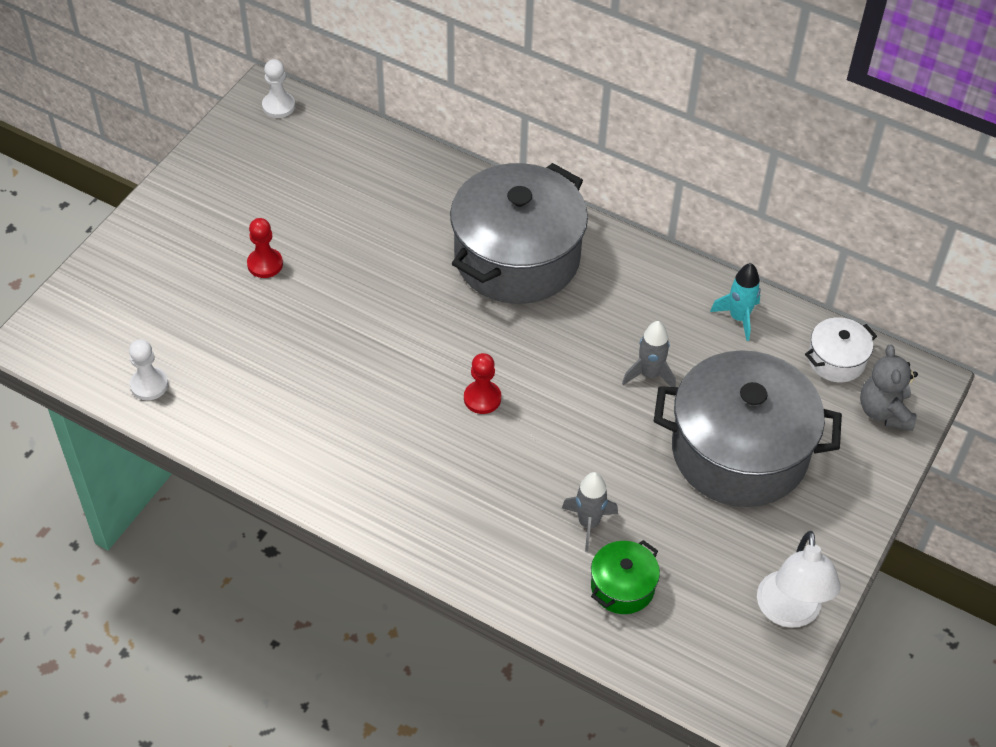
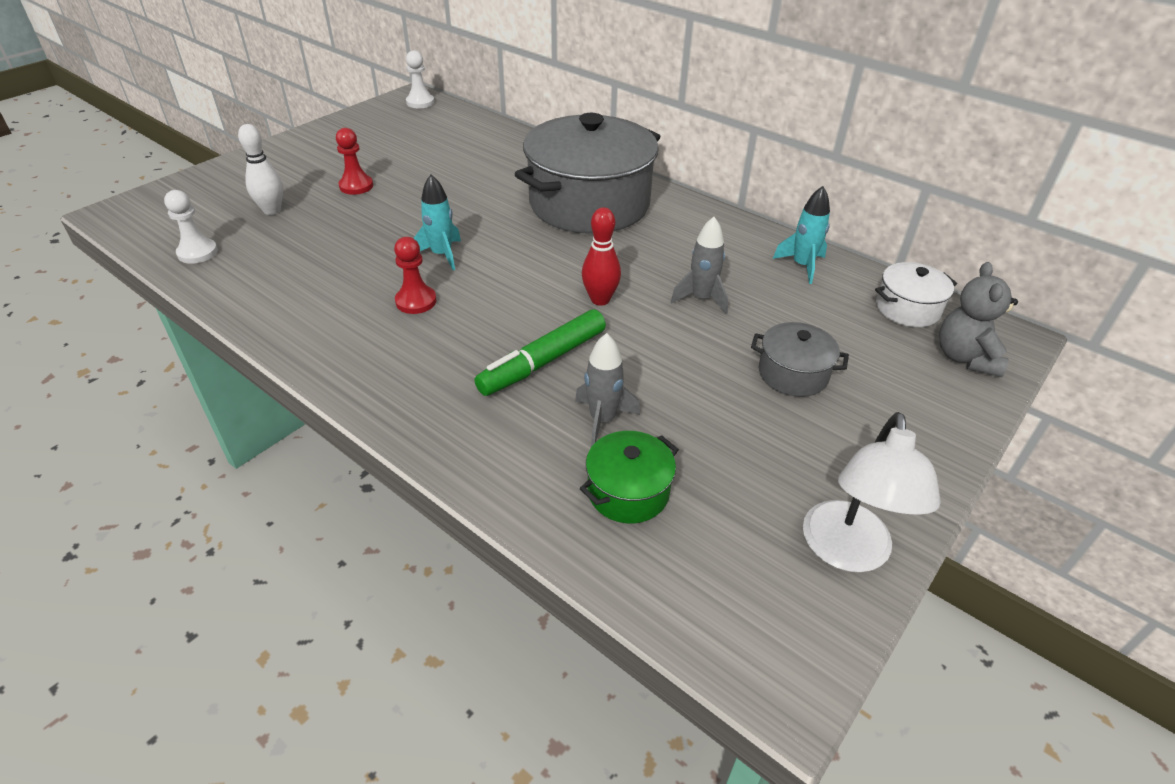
camera: 10 degrees right, 10 degrees down
(193, 314) = (272, 210): none -> white bowling pin
(391, 353) = (441, 255): none -> turquoise rocket
(482, 398) = (519, 298): red pawn -> red pawn (416, 301)
(524, 470) = (543, 362): none -> green marker
(557, 389) = (600, 299): none -> red bowling pin
(739, 451) = (793, 374): grey pot -> grey pot, size x0.44

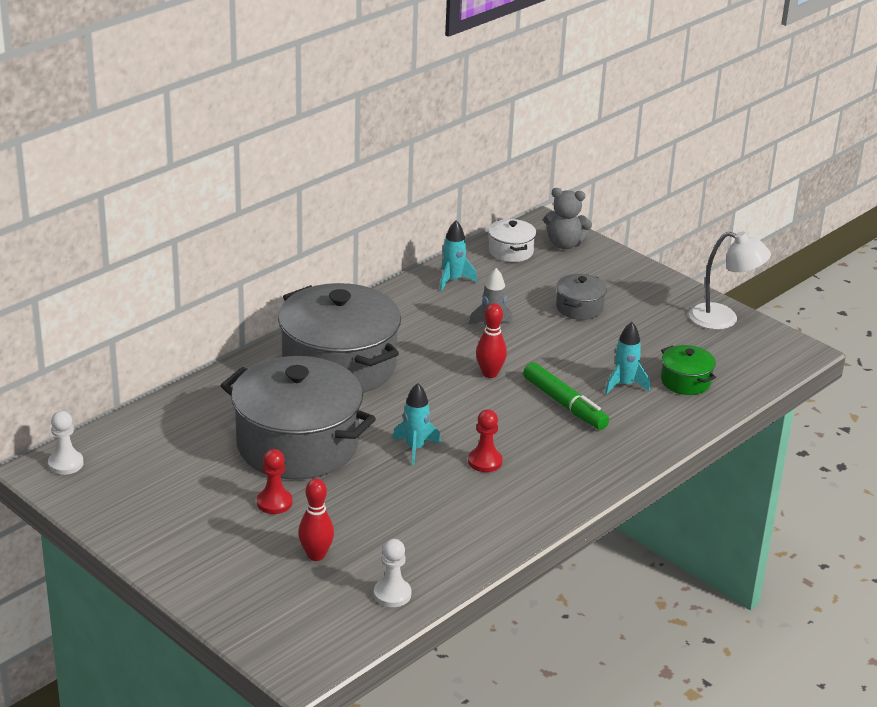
camera: 85 degrees left, 10 degrees down
(272, 210) = (316, 555): white bowling pin -> red bowling pin
(447, 191) = (297, 445): none -> grey pot
(602, 420) = (624, 385): grey rocket -> turquoise rocket

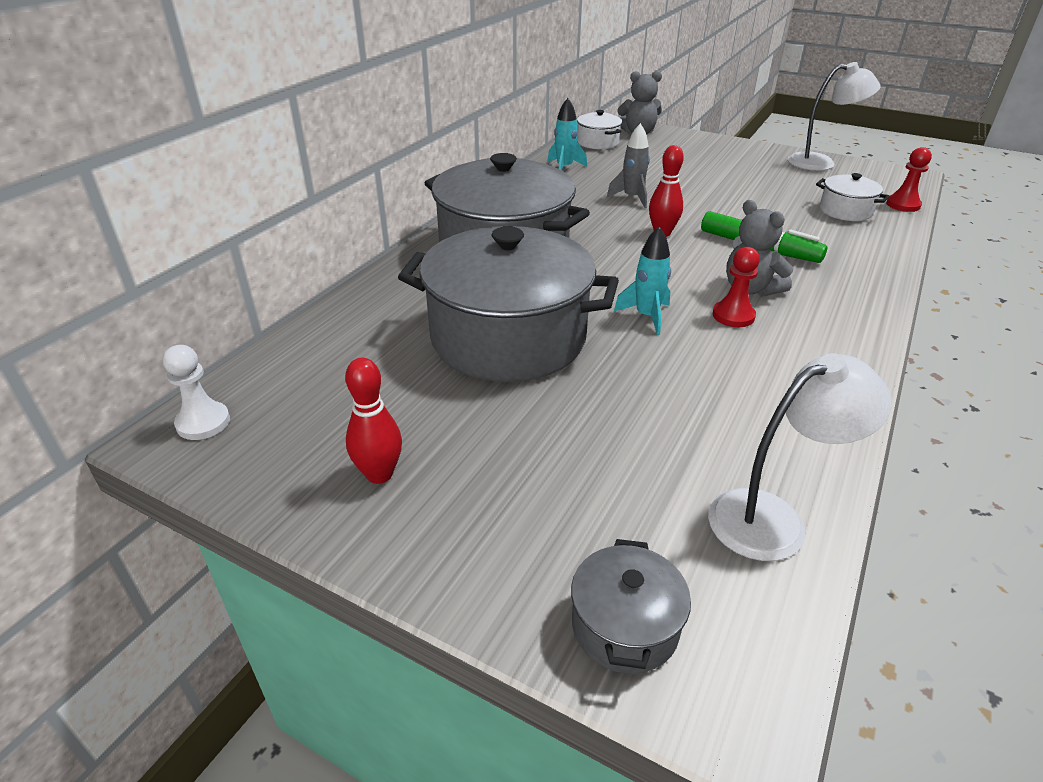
camera: 15 degrees left, 5 degrees up
(274, 502) = (522, 416): red pawn -> red pawn (903, 205)
(316, 555) = (625, 480): red bowling pin -> red bowling pin (379, 474)
(392, 594) = (773, 518): white pawn -> white lamp
(520, 442) = (750, 289): none -> grey teddy bear
(579, 308) = (694, 172): grey pot -> grey pot (625, 626)
(624, 385) = (795, 222): turquoise rocket -> none
(685, 381) = (845, 211): green pot -> white pot

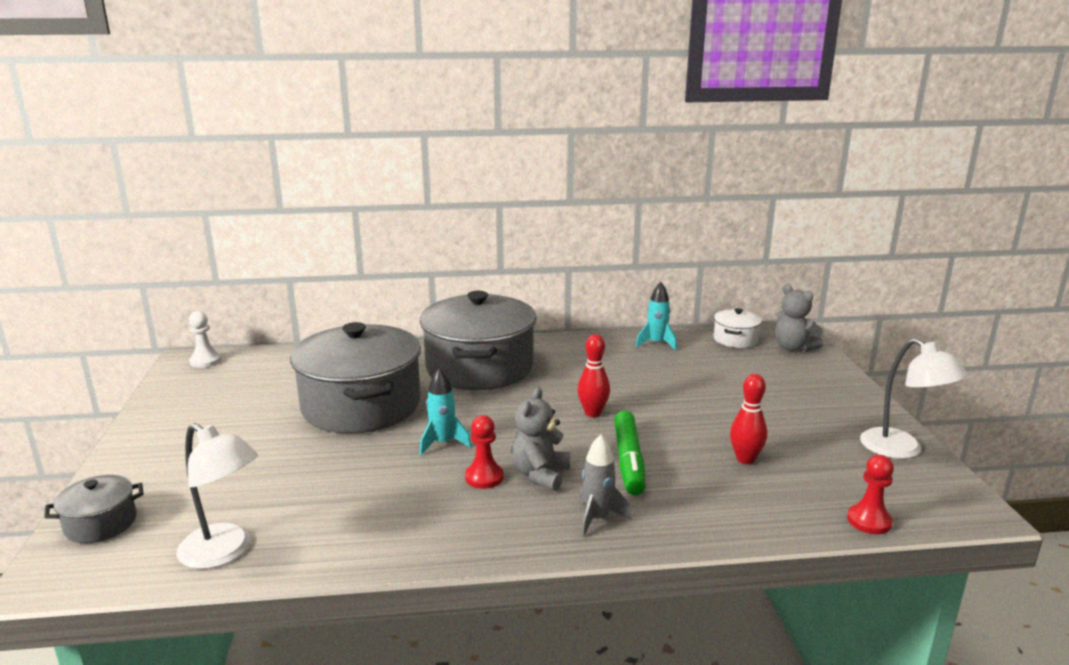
camera: 55 degrees right, 15 degrees down
(379, 474) = (191, 417): red bowling pin -> red bowling pin (745, 459)
(632, 198) = (642, 384): grey rocket -> grey rocket (597, 518)
(845, 211) = (788, 488): white pot -> none

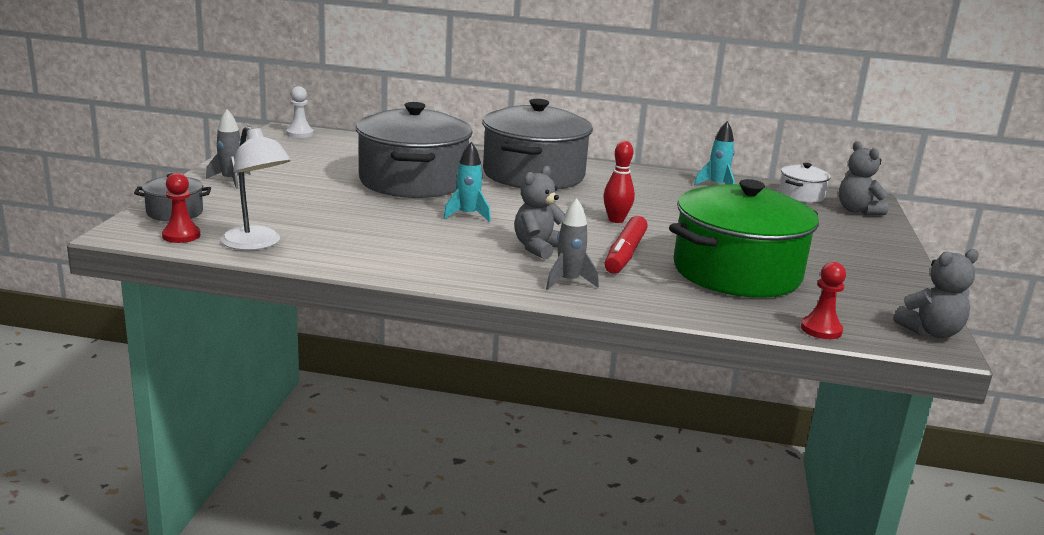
camera: 15 degrees right, 0 degrees up
(152, 452) = (231, 180): none -> grey rocket
(484, 477) = (488, 241): red pawn -> red pawn (181, 236)
(628, 461) = (625, 254): green marker -> red marker
(745, 459) = (736, 272): red bowling pin -> green pot
(901, 450) = (902, 294): white lamp -> none
(959, 495) = (931, 332): none -> grey teddy bear

